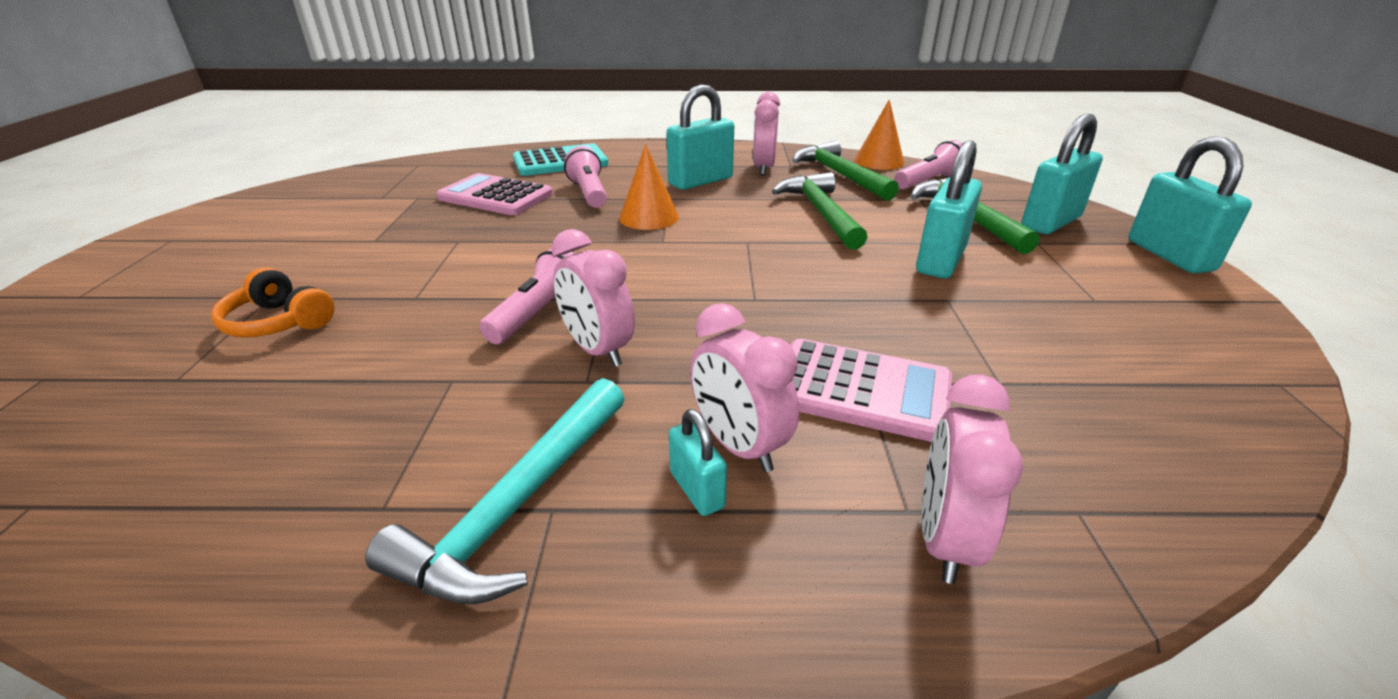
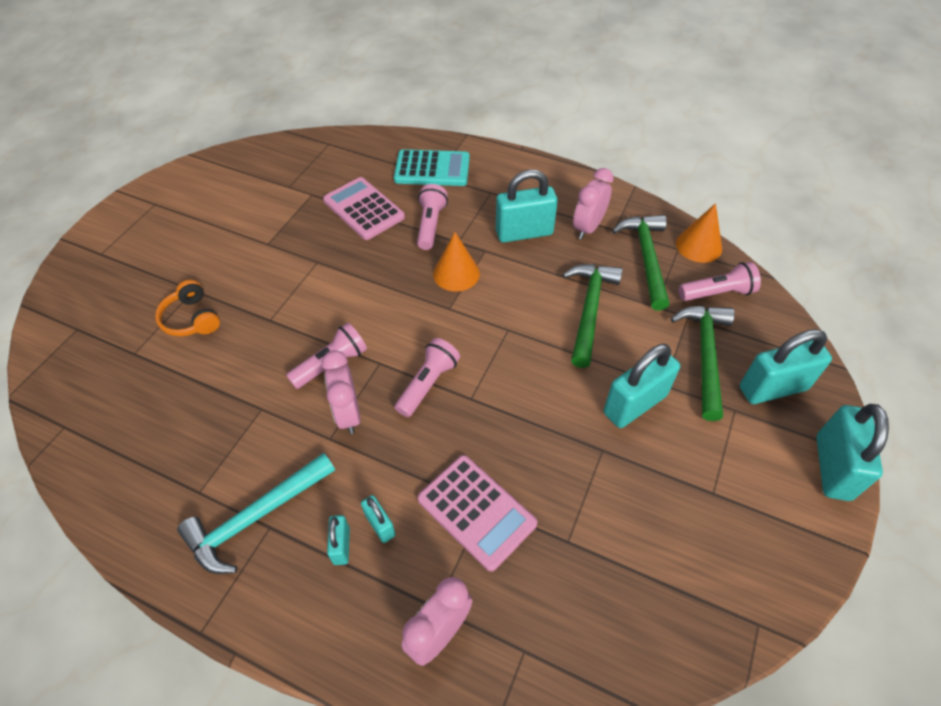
camera: 25 degrees right, 20 degrees up
(689, 300) = (428, 384): none -> pink flashlight
(739, 446) = (380, 525): pink clock -> turquoise padlock

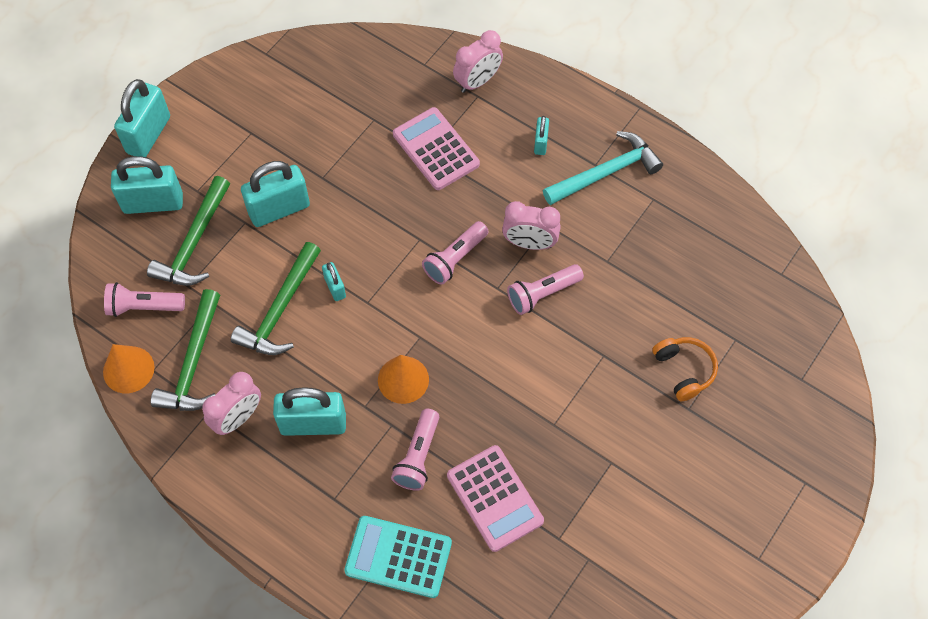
camera: 170 degrees left, 10 degrees up
(348, 413) = (529, 243): pink clock -> pink clock turned 105 degrees clockwise
(380, 525) = (510, 152): turquoise padlock -> turquoise padlock (335, 287)

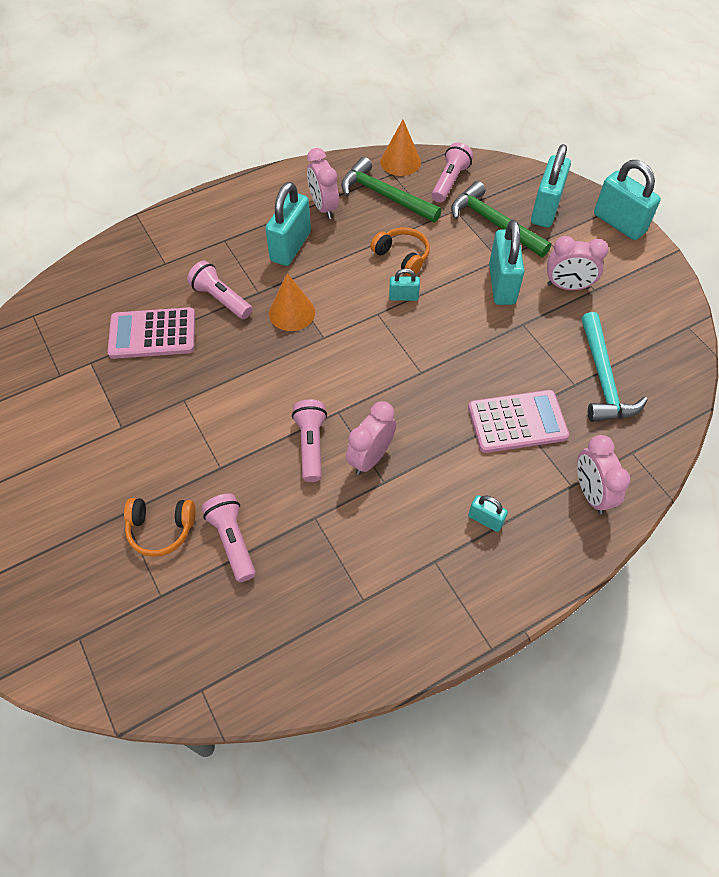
camera: 115 degrees right, 5 degrees down
(257, 155) = (567, 286): none -> pink clock
(280, 310) = (402, 256): green hammer -> orange headphones
(398, 557) = (154, 261): turquoise calculator -> none
(455, 259) = (386, 391): pink flashlight -> pink flashlight (232, 540)
(606, 172) = (419, 567): turquoise hammer -> turquoise hammer (603, 379)

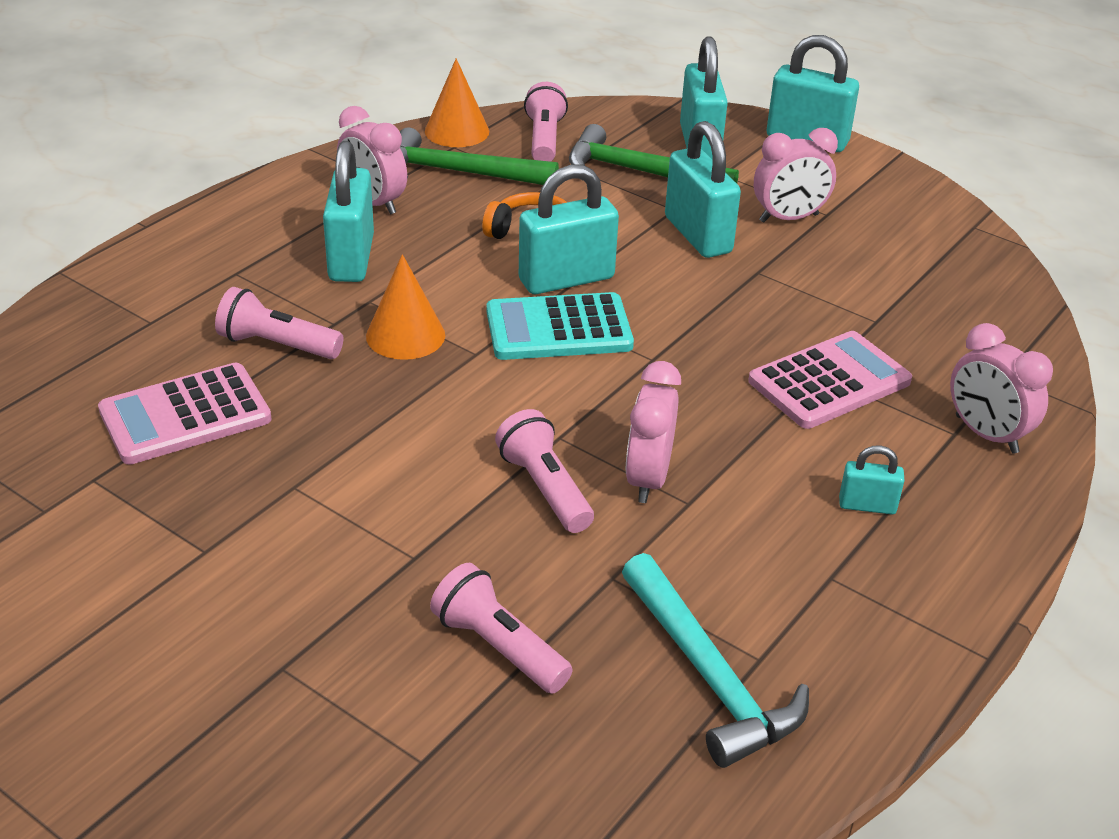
camera: 25 degrees left, 20 degrees down
(161, 529) = (364, 669): orange headphones -> none
(379, 333) = (558, 329): none -> turquoise calculator
(403, 297) = (566, 279): turquoise padlock -> turquoise padlock, size x1.98
(603, 379) = (908, 306): turquoise hammer -> turquoise hammer (709, 676)

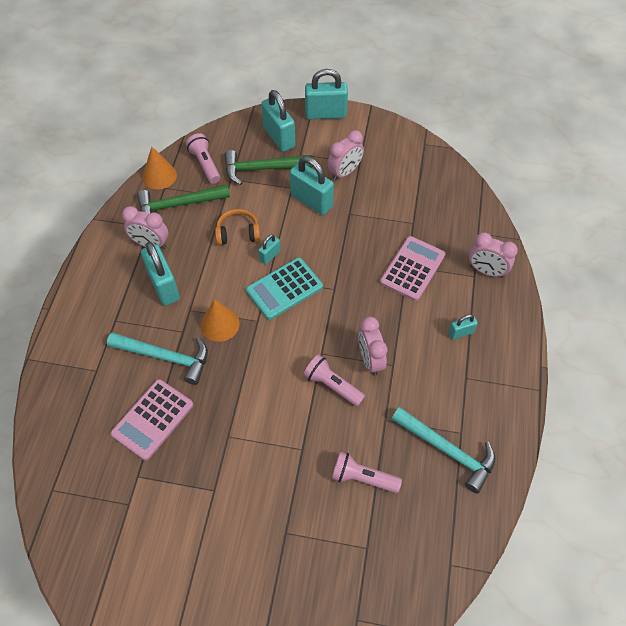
camera: 25 degrees left, 20 degrees up
(277, 345) = (165, 357): pink flashlight -> turquoise hammer
(566, 279) = (270, 256): turquoise padlock -> turquoise padlock, size x0.50

